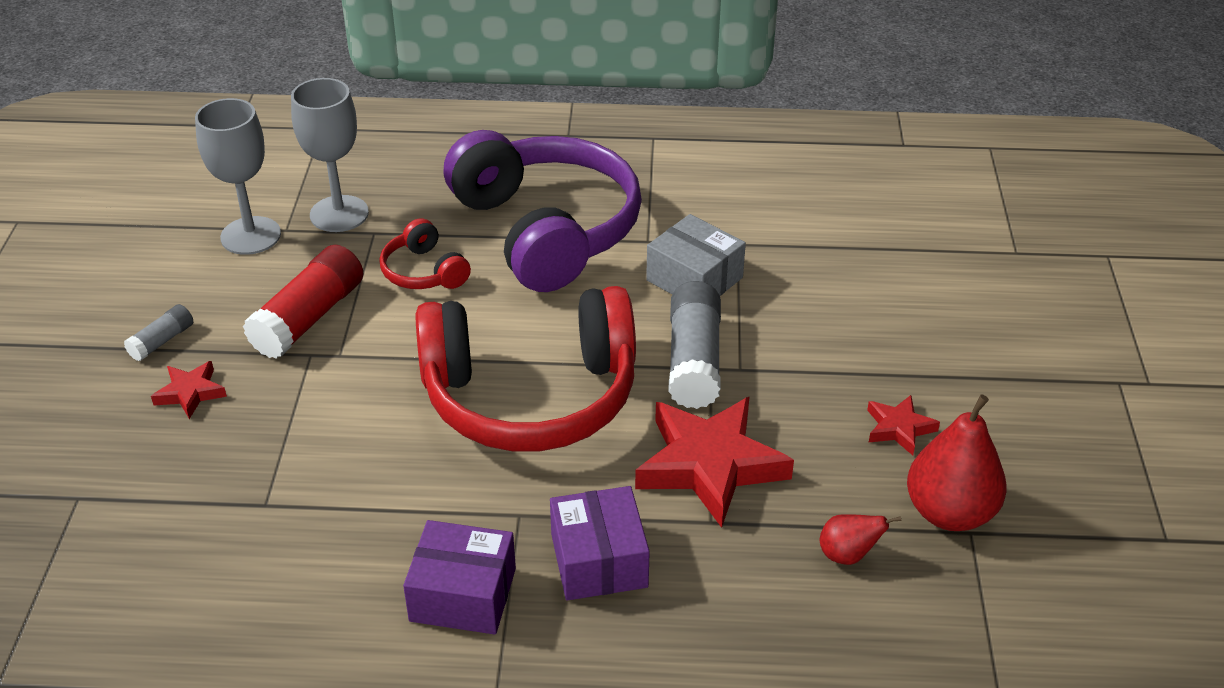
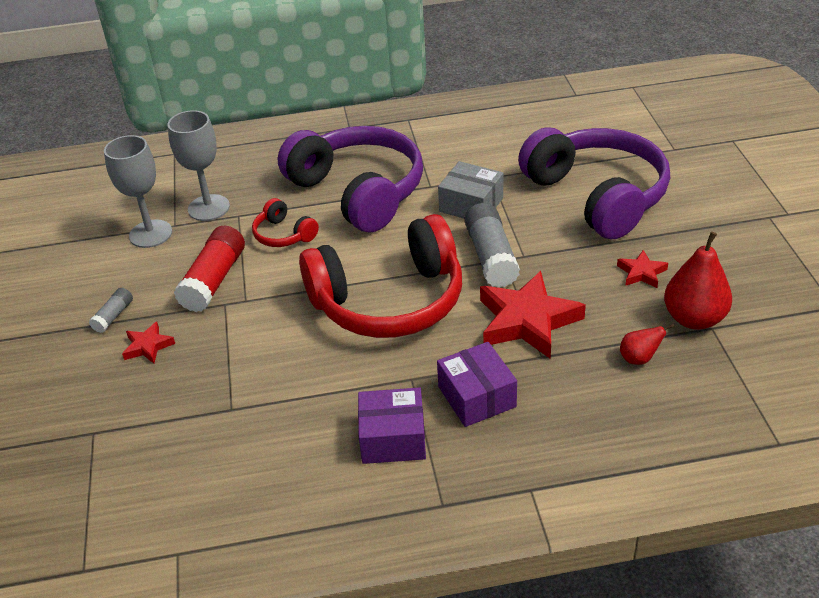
camera: 10 degrees left, 0 degrees up
(878, 301) = (597, 196): none -> purple headphones

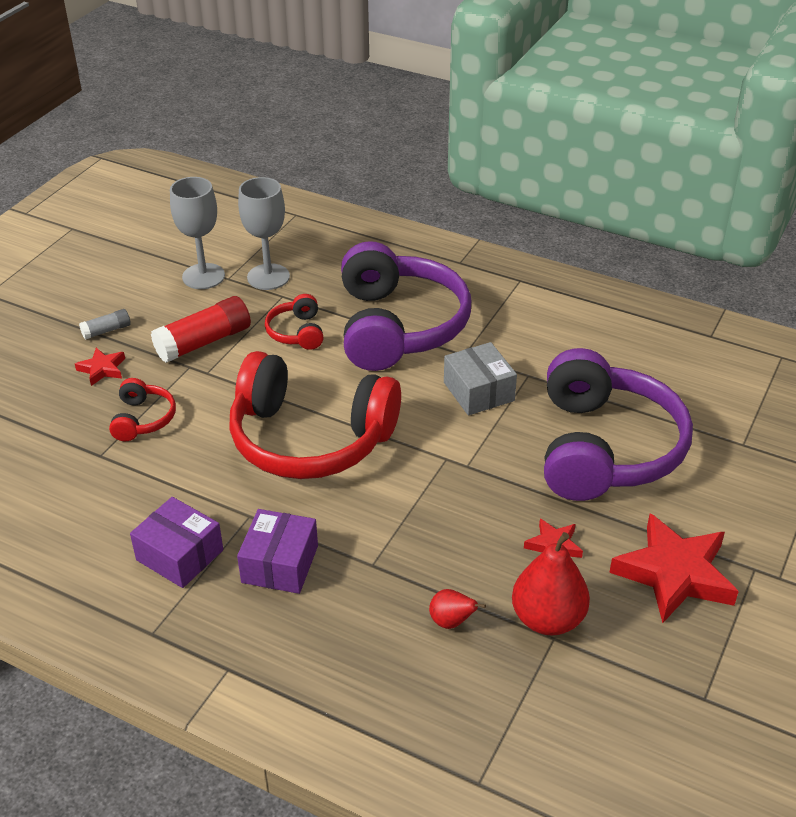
camera: 35 degrees right, 0 degrees up
(234, 362) = (143, 419): none -> red headphones
(491, 257) = (438, 449): grey glue stick -> none
(527, 321) = (398, 526): red star -> red star (674, 574)

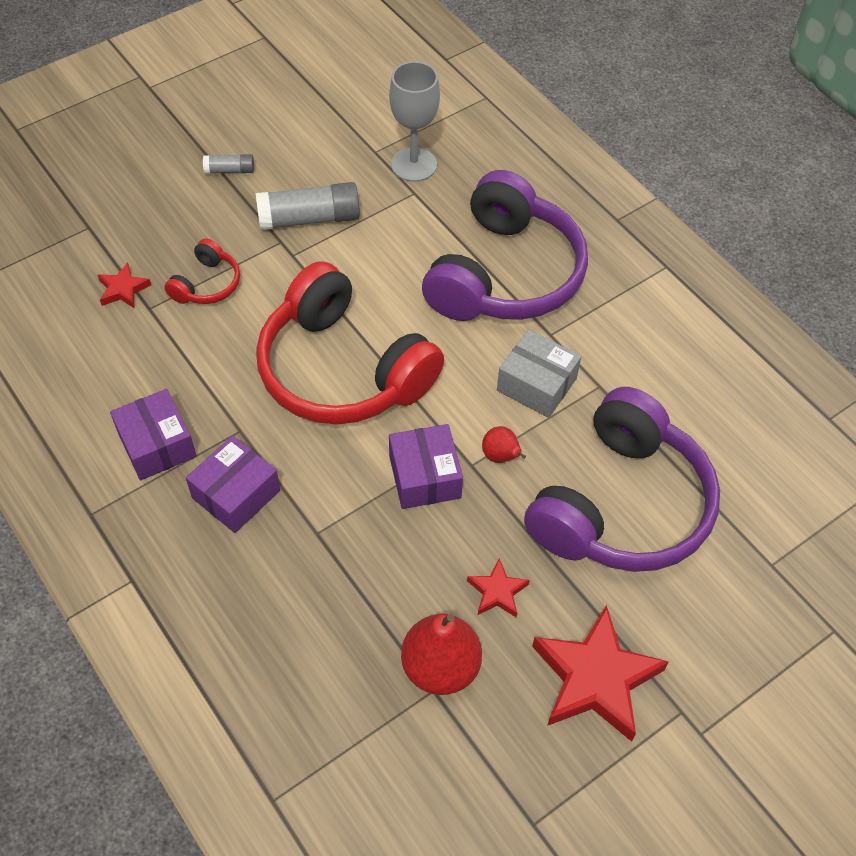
camera: 25 degrees right, 15 degrees up
(102, 369) = (202, 213): red star -> red star (123, 289)
(203, 276) = (353, 140): grey goblet -> none
(204, 342) = (309, 219): red glue stick -> grey glue stick
(297, 332) = (402, 242): red headphones -> none
(435, 488) = (424, 477): none -> purple box
(451, 622) = (350, 627): red pear -> red pear (501, 456)
(478, 391) = (536, 384): grey box -> grey box turned 60 degrees counterclockwise

